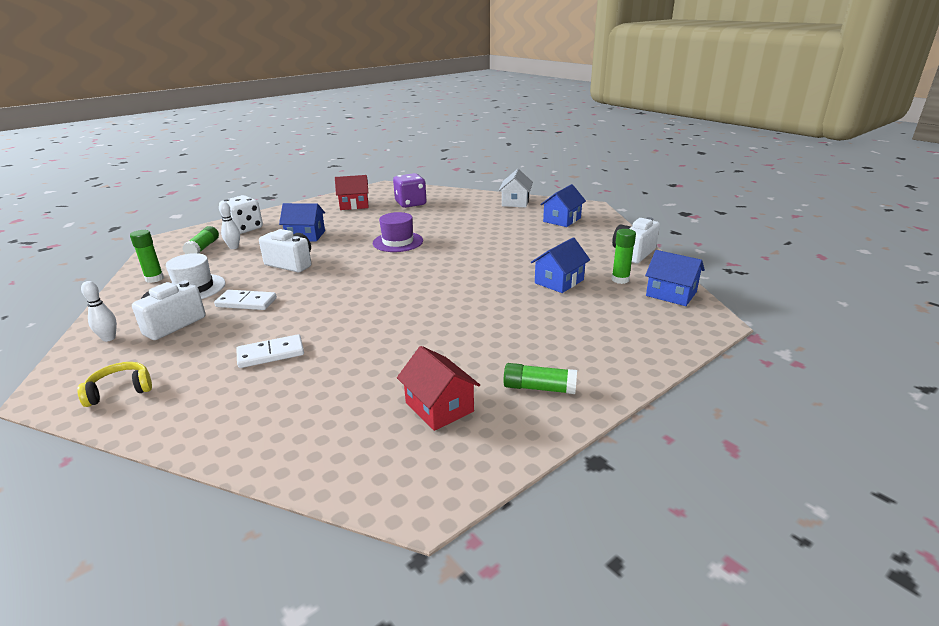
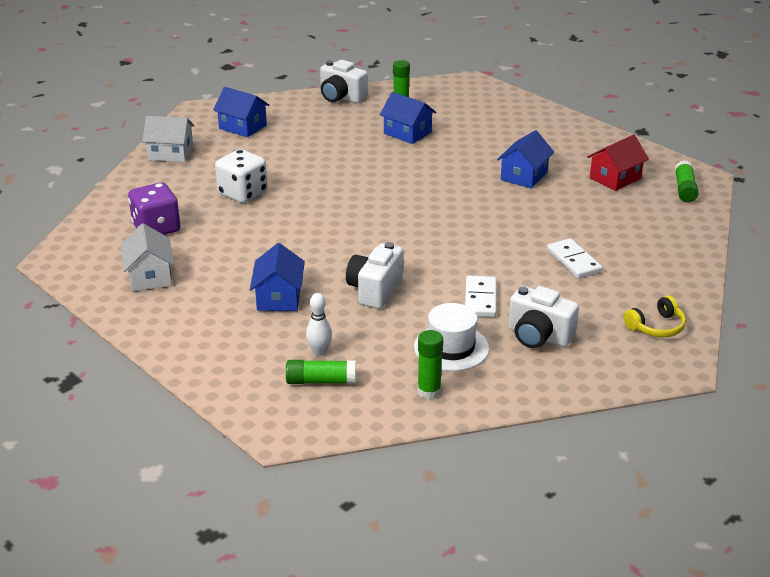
camera: 95 degrees left, 5 degrees up
(109, 338) = (578, 370): white bowling pin -> none
(120, 390) = (656, 327): yellow headphones -> yellow headphones turned 90 degrees counterclockwise
(244, 229) = (243, 362): white dice -> white dice (243, 193)
(354, 205) = (150, 276): red house -> white house
(398, 242) = (305, 224): purple hat -> none
(539, 388) = (579, 144): green glue stick -> green glue stick (684, 189)
(671, 294) = (426, 90): blue house -> blue house (524, 176)

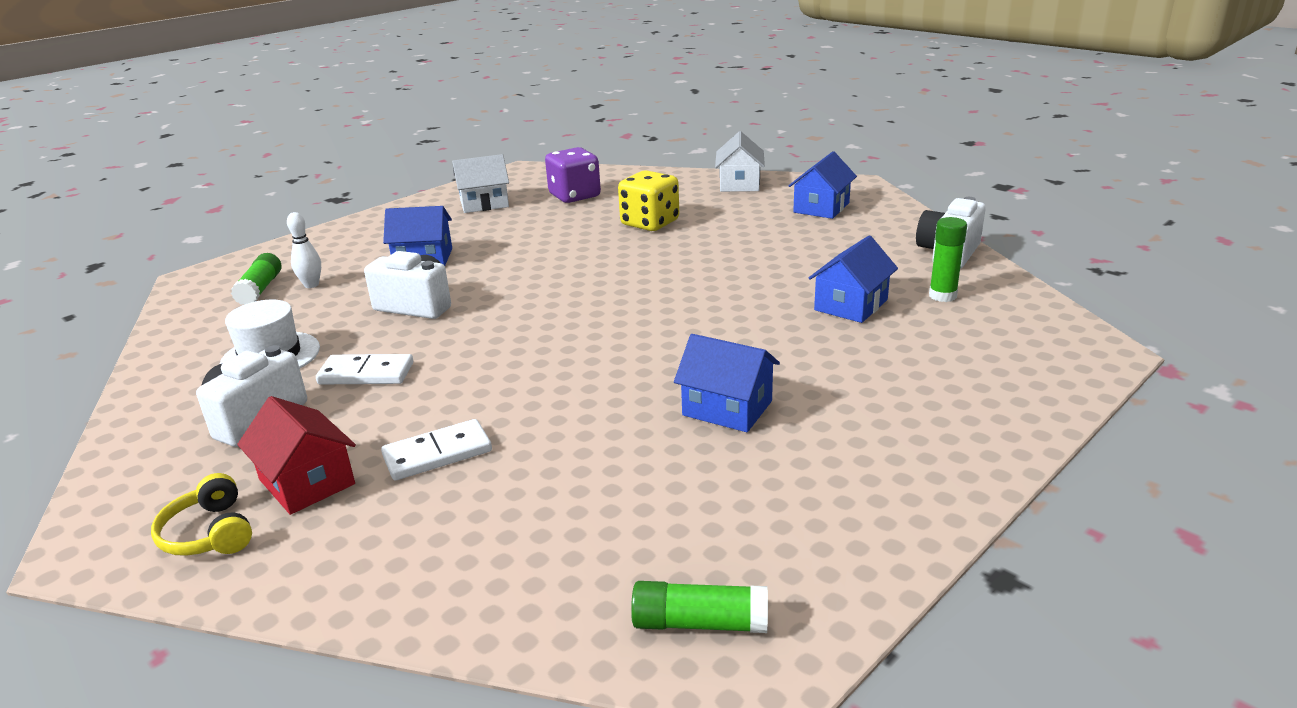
camera: 90 degrees right, 5 degrees down
(243, 193) = (650, 223): white dice -> yellow dice
(429, 391) = (197, 346): green glue stick -> none
(615, 178) = (736, 515): red house -> red house (307, 482)

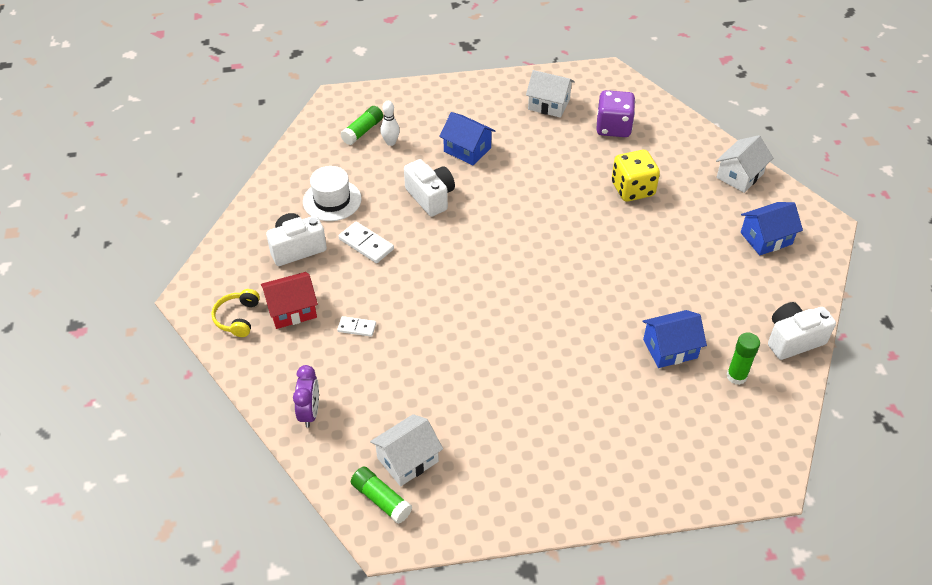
camera: 35 degrees right, 20 degrees up
(307, 482) = (292, 310): red house -> red house turned 75 degrees clockwise
(437, 453) = (357, 327): white domino -> white domino, size x0.63
(458, 582) = (310, 412): none -> purple clock
(682, 552) = (407, 460): none -> white house
(727, 408) = (514, 386): blue house -> none

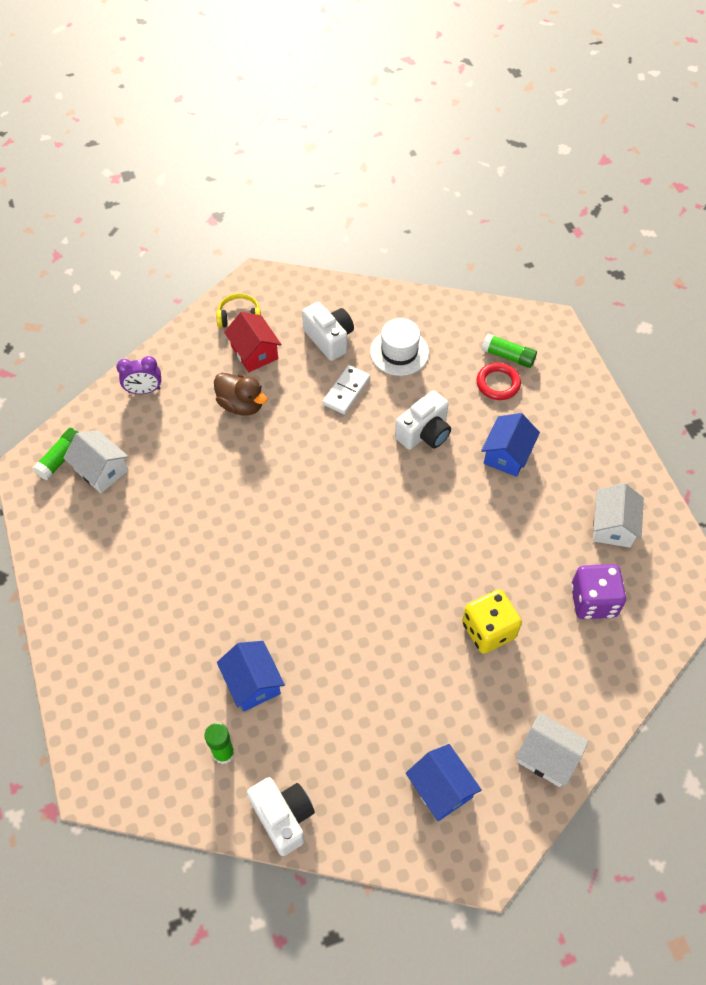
camera: 80 degrees right, 10 degrees up
(357, 327) = (241, 404): white domino -> brown duck
(390, 142) = (498, 383): white bowling pin -> red ring

